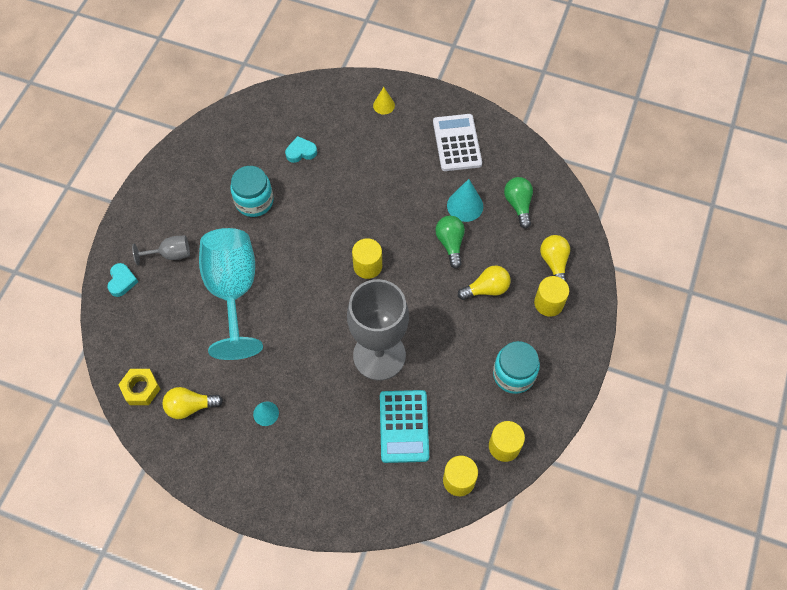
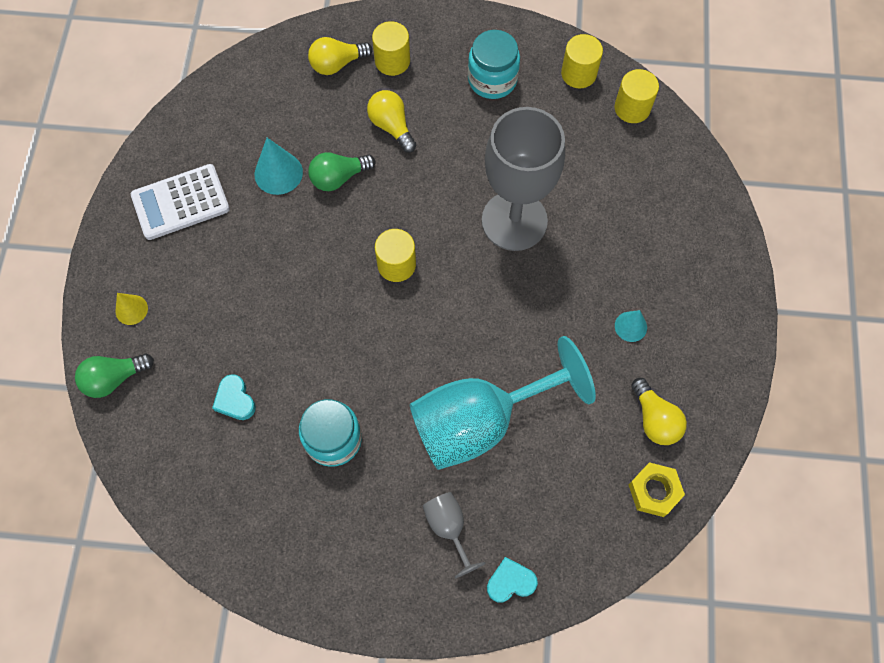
camera: 105 degrees left, 5 degrees up
(404, 426) = (592, 174): turquoise calculator -> none
(518, 205) = (263, 114): green light bulb -> green light bulb (114, 378)

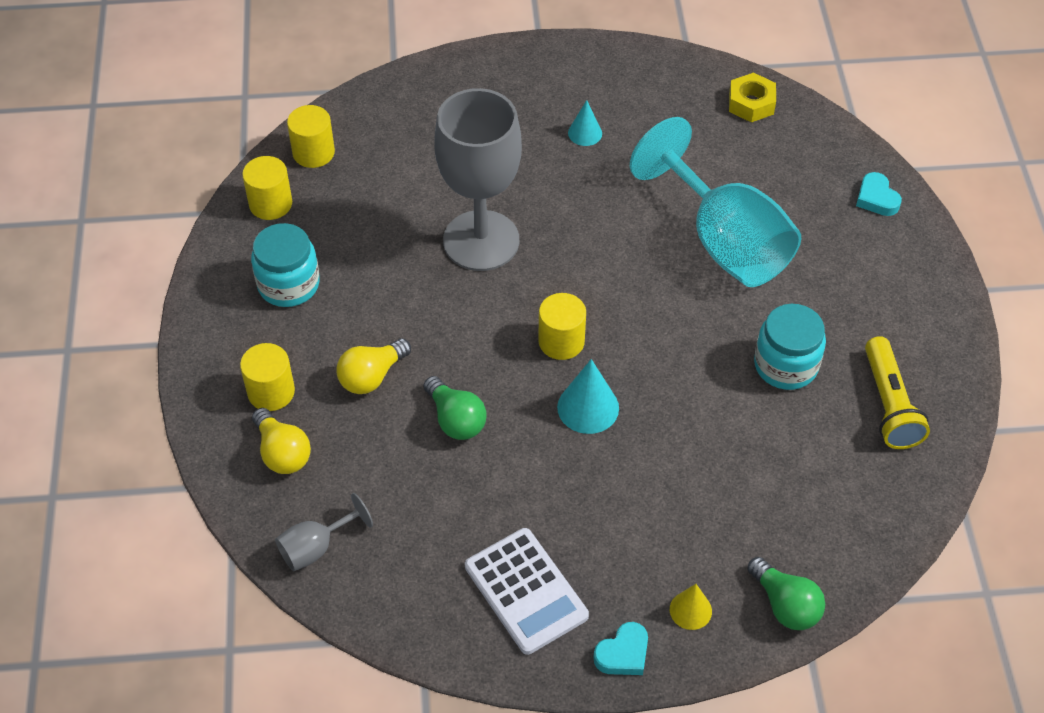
camera: 100 degrees left, 15 degrees down
(235, 400) = (771, 468): turquoise heart -> turquoise heart (623, 654)
(272, 517) = (889, 404): none -> yellow flashlight
(278, 173) = (460, 487): turquoise cone -> turquoise cone (588, 407)
(449, 527) = (843, 252): grey goblet -> grey goblet (316, 547)
(654, 419) = (679, 108): yellow light bulb -> none

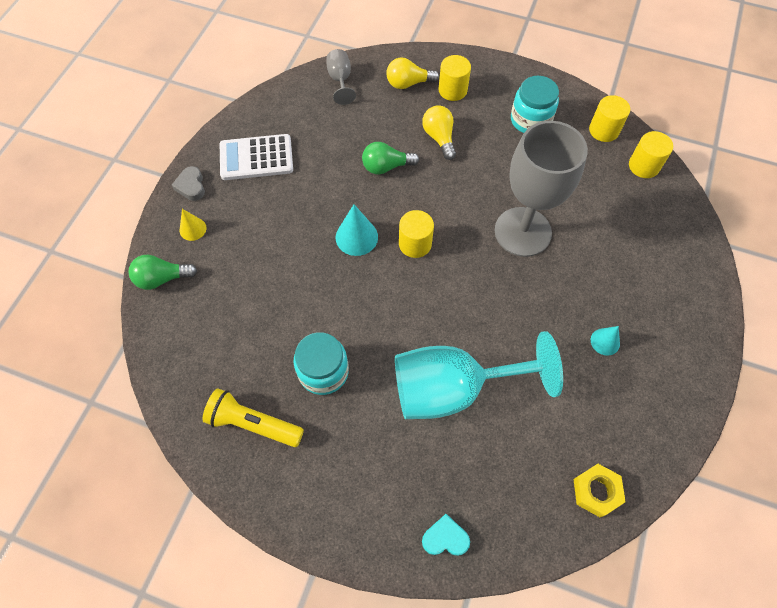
camera: 115 degrees right, 10 degrees up
(623, 654) = (191, 186): turquoise heart -> grey heart

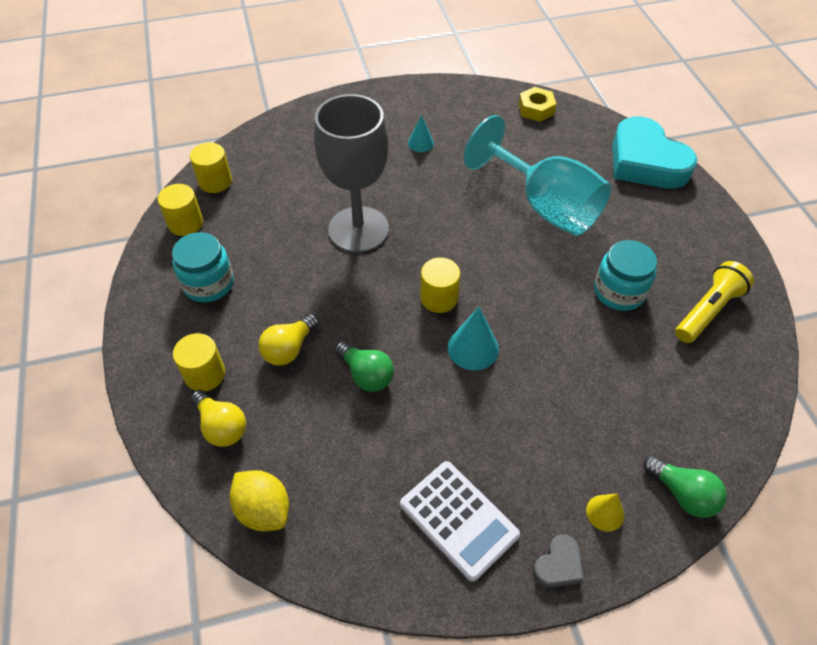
camera: 125 degrees left, 10 degrees down
(253, 424) = (707, 311): yellow flashlight -> yellow flashlight turned 120 degrees counterclockwise
(340, 80) = (263, 509): grey goblet -> yellow lemon
(445, 538) = (645, 162): turquoise heart -> turquoise heart, size x2.39

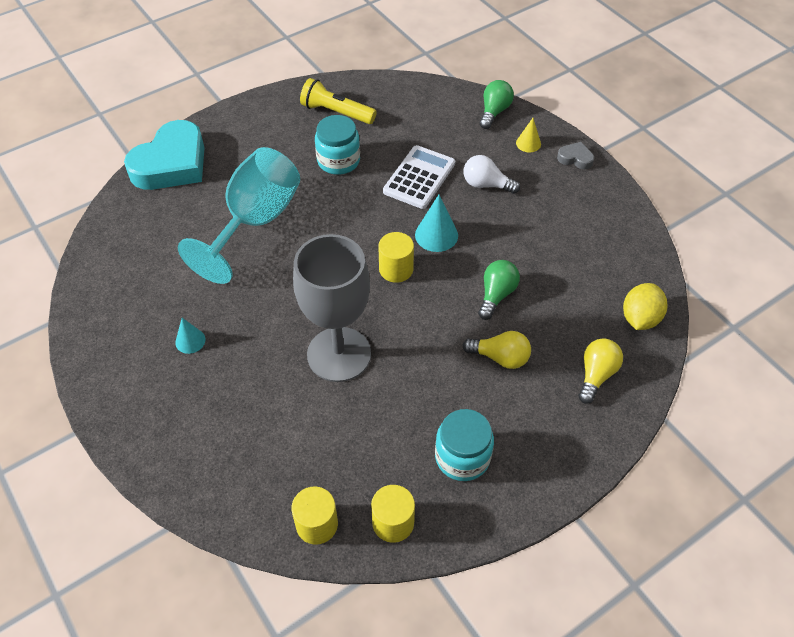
camera: 110 degrees left, 0 degrees up
(205, 374) = (558, 410): yellow cylinder -> none
(458, 520) = (577, 210): white calculator -> white calculator (419, 178)
(536, 109) = (107, 255): yellow nut -> none
(538, 428) = (486, 185): none -> white light bulb

